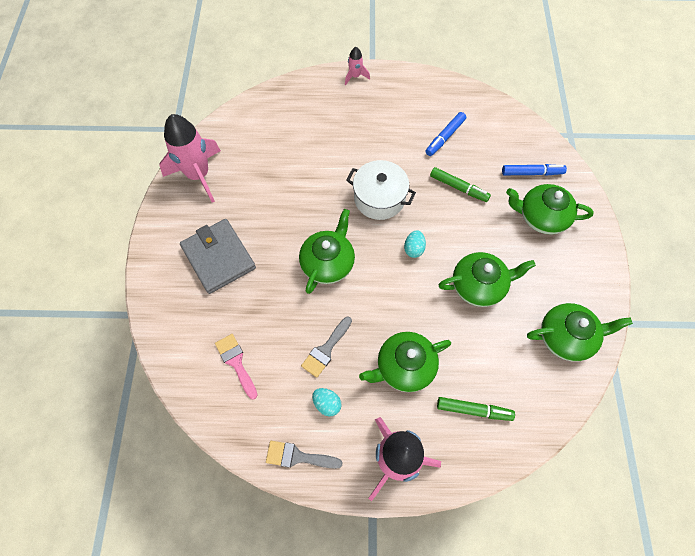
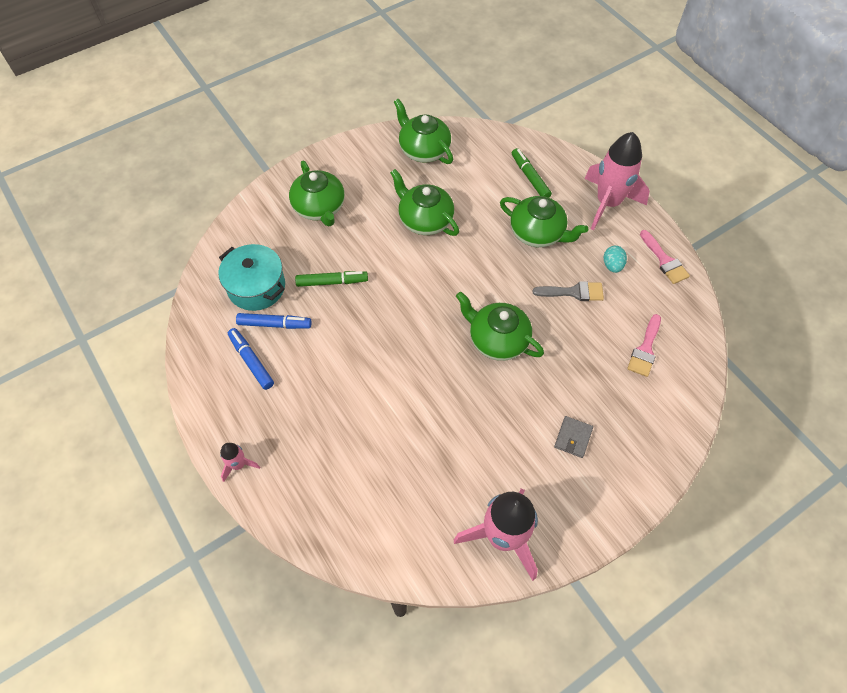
camera: 125 degrees left, 5 degrees down
(218, 257) = (573, 438): grey wallet -> grey wallet, size x0.47
(298, 457) = (664, 260): grey brush -> pink brush
(328, 263) = (497, 339): green teapot -> green teapot turned 45 degrees clockwise
(379, 198) = (394, 339): white pot -> none
(414, 249) = (427, 282): turquoise egg -> none
(458, 187) = (332, 282): green marker -> green marker turned 90 degrees clockwise
(485, 141) = (256, 287): none -> turquoise pot
(531, 173) = (272, 234): blue marker -> blue marker (251, 361)

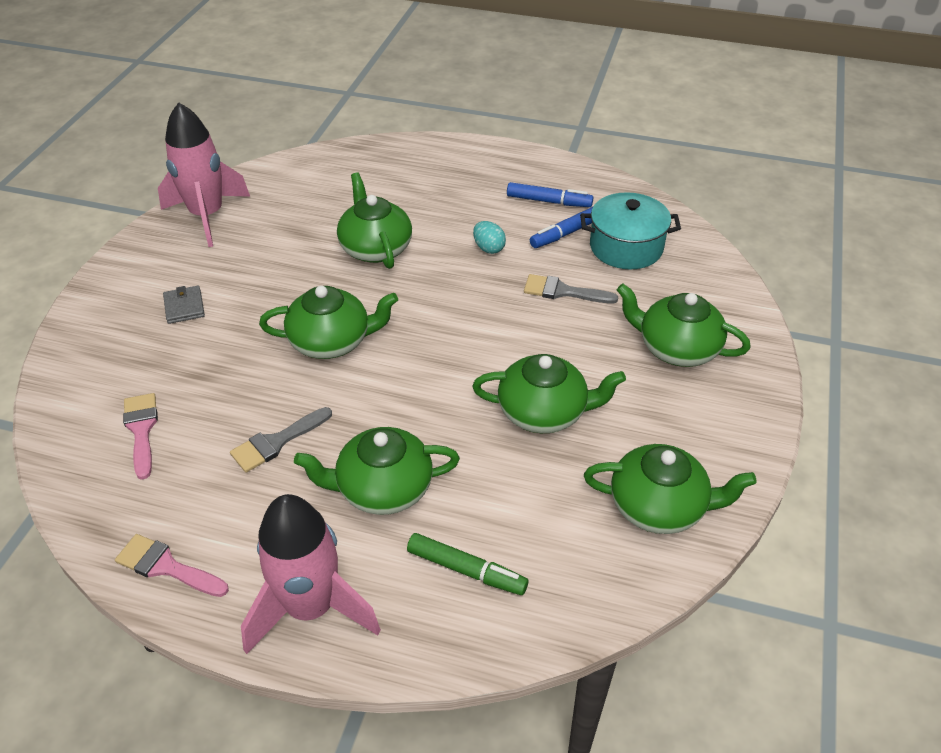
camera: 140 degrees right, 15 degrees down
(238, 465) = (469, 150): pink rocket -> none
(332, 282) = (563, 291): green marker -> grey brush
(407, 402) = (375, 248): none -> green teapot
(612, 265) = (244, 509): turquoise egg -> turquoise egg (488, 248)

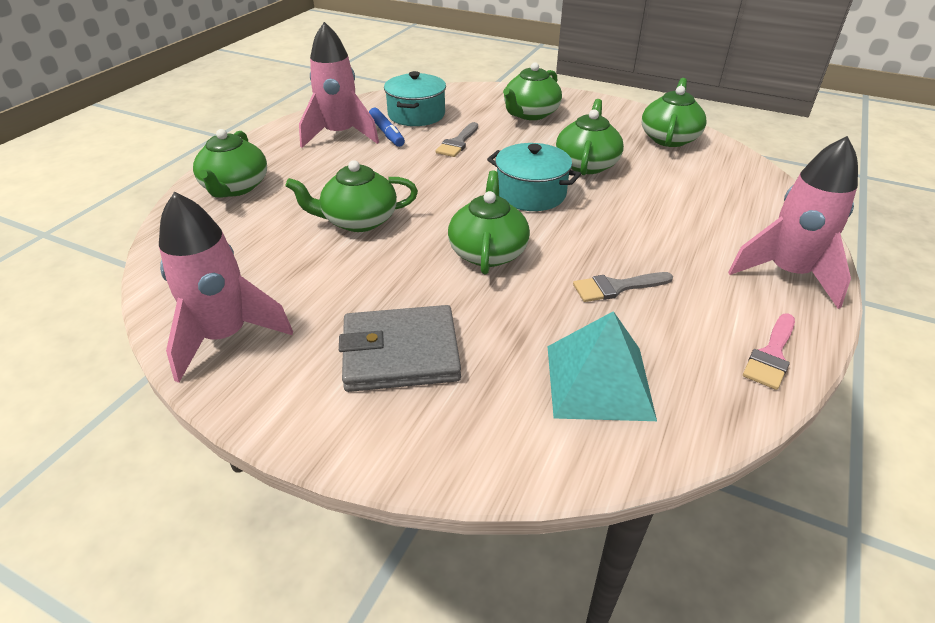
camera: 80 degrees left, 5 degrees down
(141, 430) = (599, 381): pink brush -> turquoise pyramid
(184, 307) = (400, 353): grey wallet -> grey wallet, size x2.14
(277, 442) = (616, 287): grey brush -> grey brush turned 105 degrees clockwise
(382, 489) = (665, 235): green teapot -> green teapot (235, 187)
(454, 364) = (531, 194): none -> turquoise pot
(466, 570) = (734, 206): green marker -> none
(488, 248) = (389, 166): turquoise egg -> none
(548, 201) = (340, 135): blue marker -> pink rocket

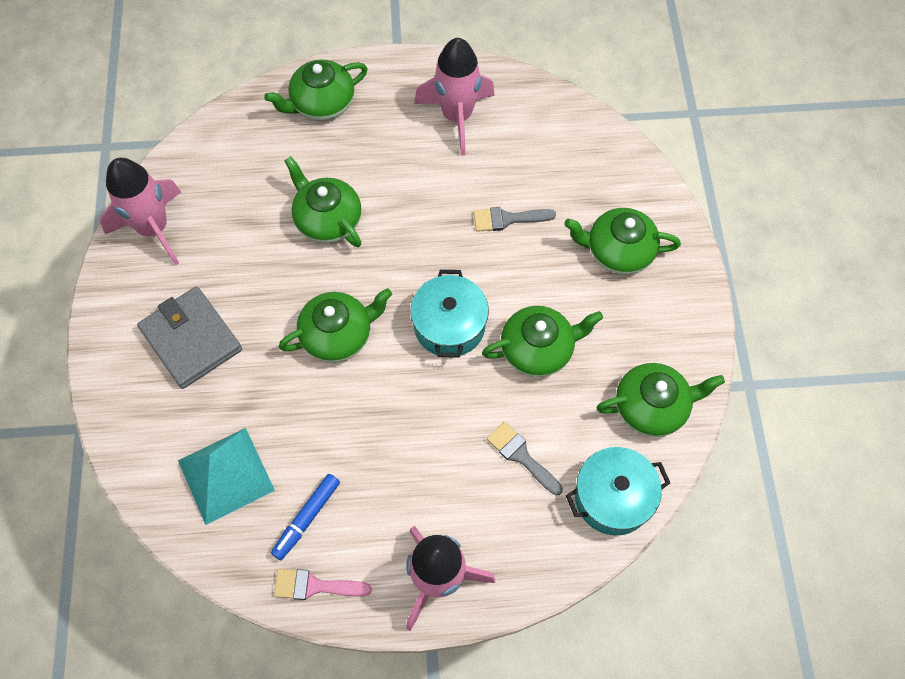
camera: 60 degrees right, 25 degrees up
(386, 133) = (487, 150): blue marker -> blue marker (307, 518)
(416, 115) = (542, 152): turquoise pot -> turquoise pot (613, 497)
(616, 287) = (342, 449): grey brush -> grey brush (521, 456)

